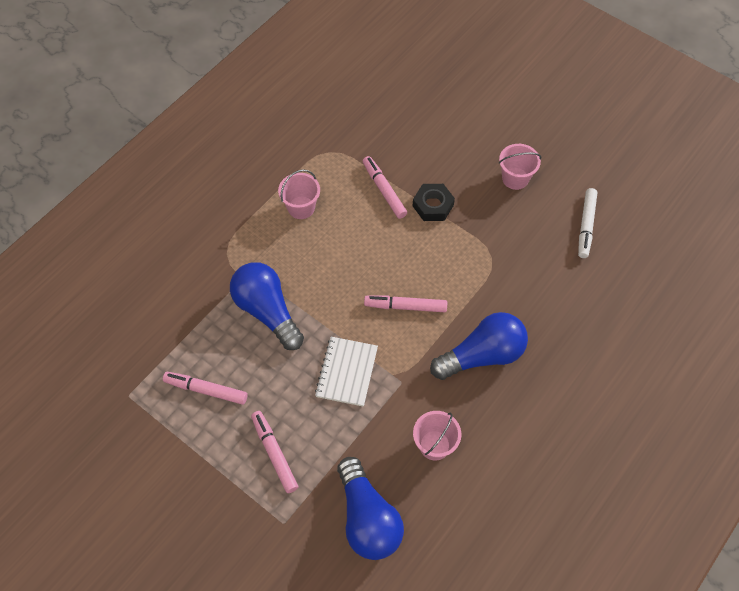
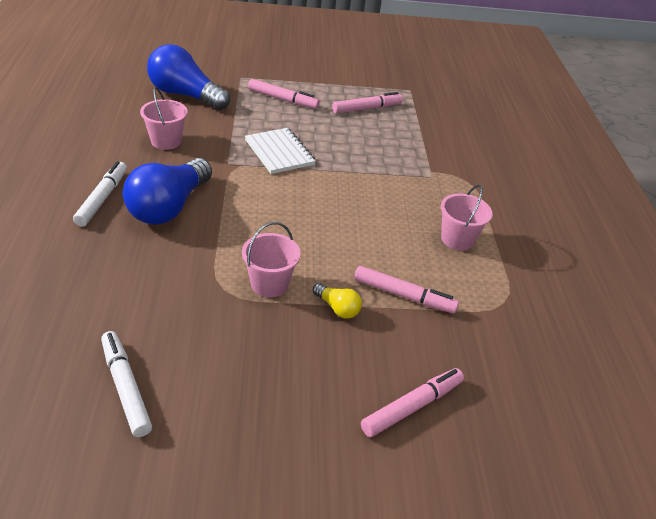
camera: 135 degrees right, 20 degrees down
(267, 311) = (384, 160): blue light bulb -> none
(405, 306) = (275, 210): pink marker -> pink marker (412, 406)
(433, 205) = (337, 308): black nut -> yellow light bulb
(515, 178) = (268, 397): pink bucket -> pink bucket (269, 284)
(527, 394) = (102, 198): none -> white marker

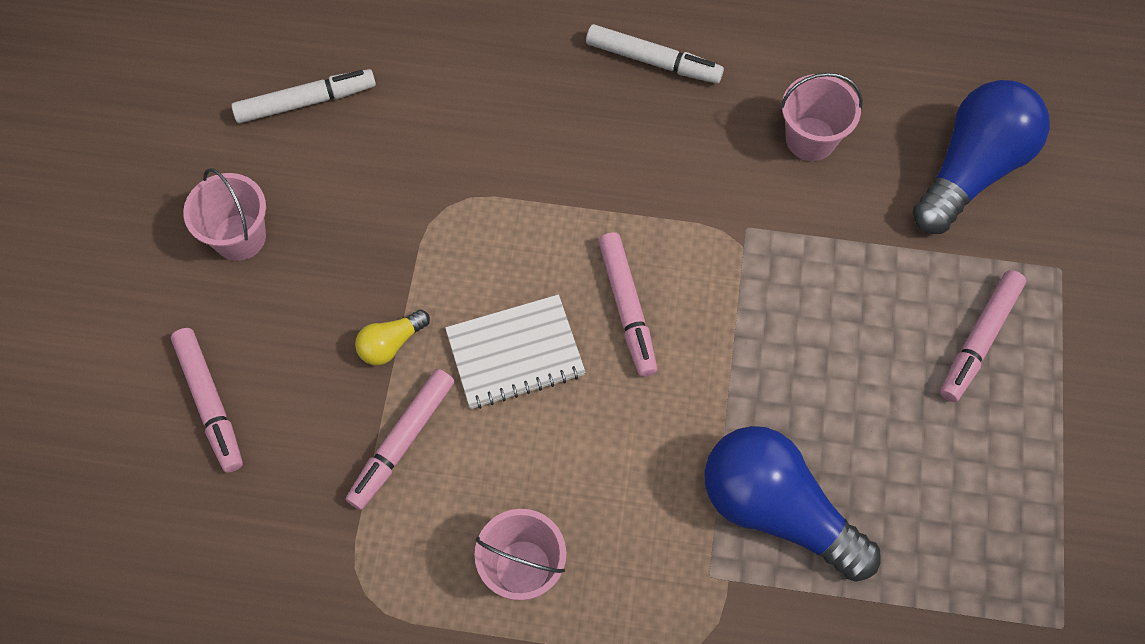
camera: 105 degrees right, 25 degrees up
(169, 207) = (630, 143): blue light bulb -> blue light bulb (776, 510)
(269, 284) = (450, 262): pink bucket -> pink bucket (240, 237)
(279, 152) = (784, 312): white notebook -> white notebook (515, 353)
(367, 108) = (962, 505): pink marker -> pink marker (627, 308)

